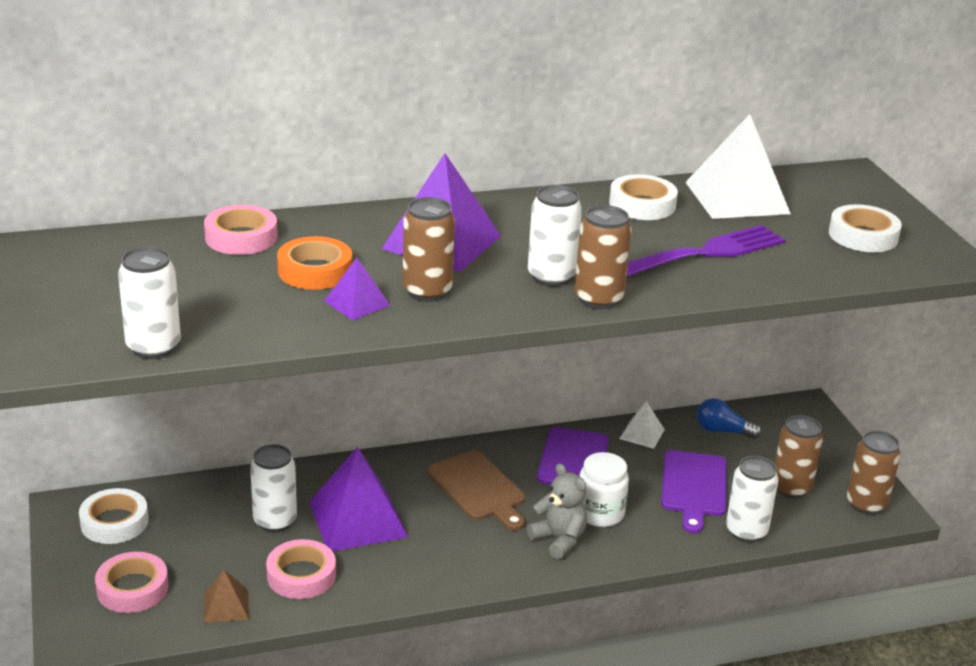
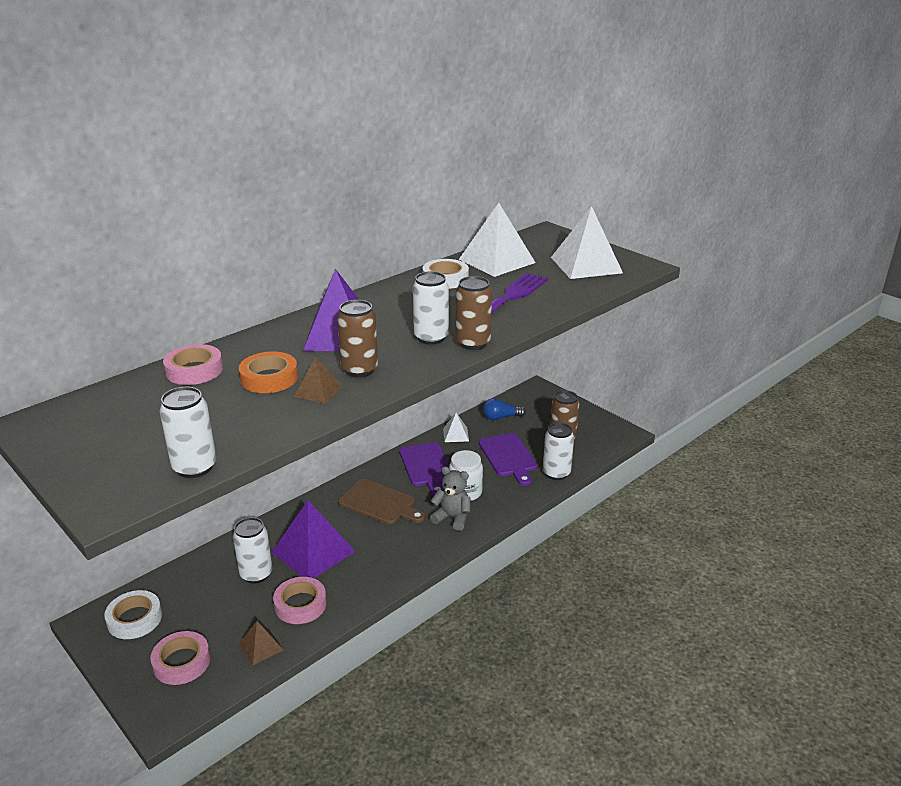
camera: 25 degrees left, 0 degrees up
(357, 303) = (318, 391): purple pyramid -> brown pyramid
(863, 236) = (586, 265): white tape -> white pyramid
(866, 504) = (608, 434): brown can -> none

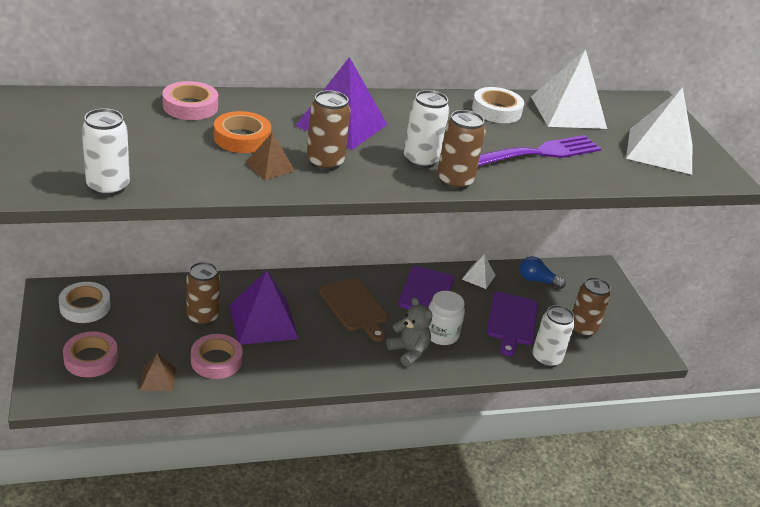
camera: 25 degrees right, 5 degrees up
(256, 574) = (202, 317): white can -> brown can

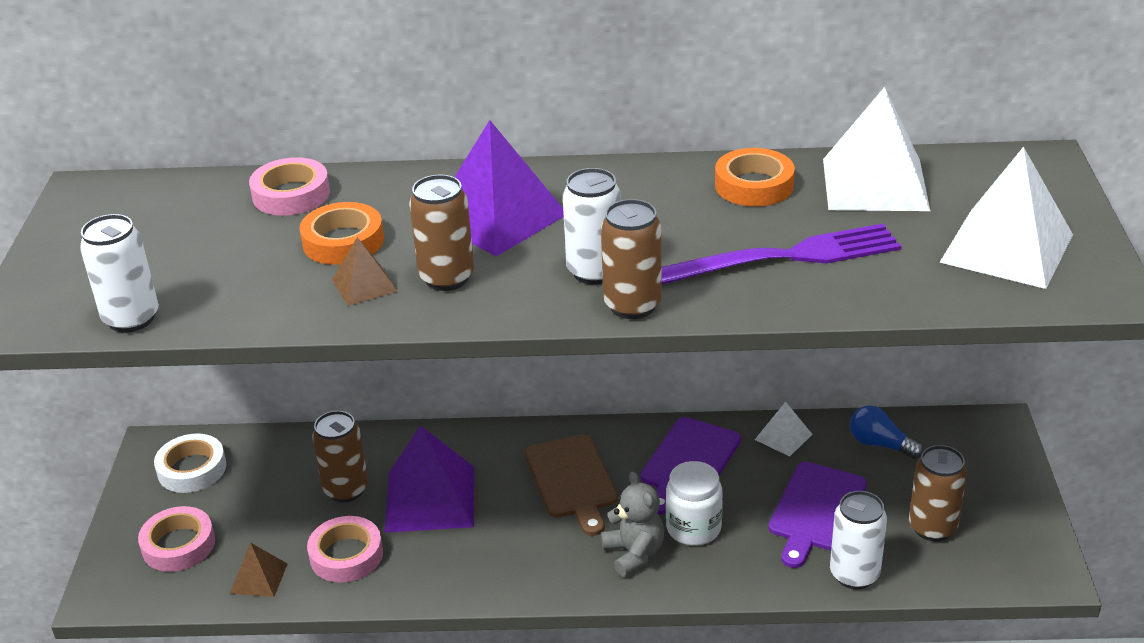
camera: 20 degrees right, 0 degrees up
(496, 110) = (754, 185): white tape -> orange tape

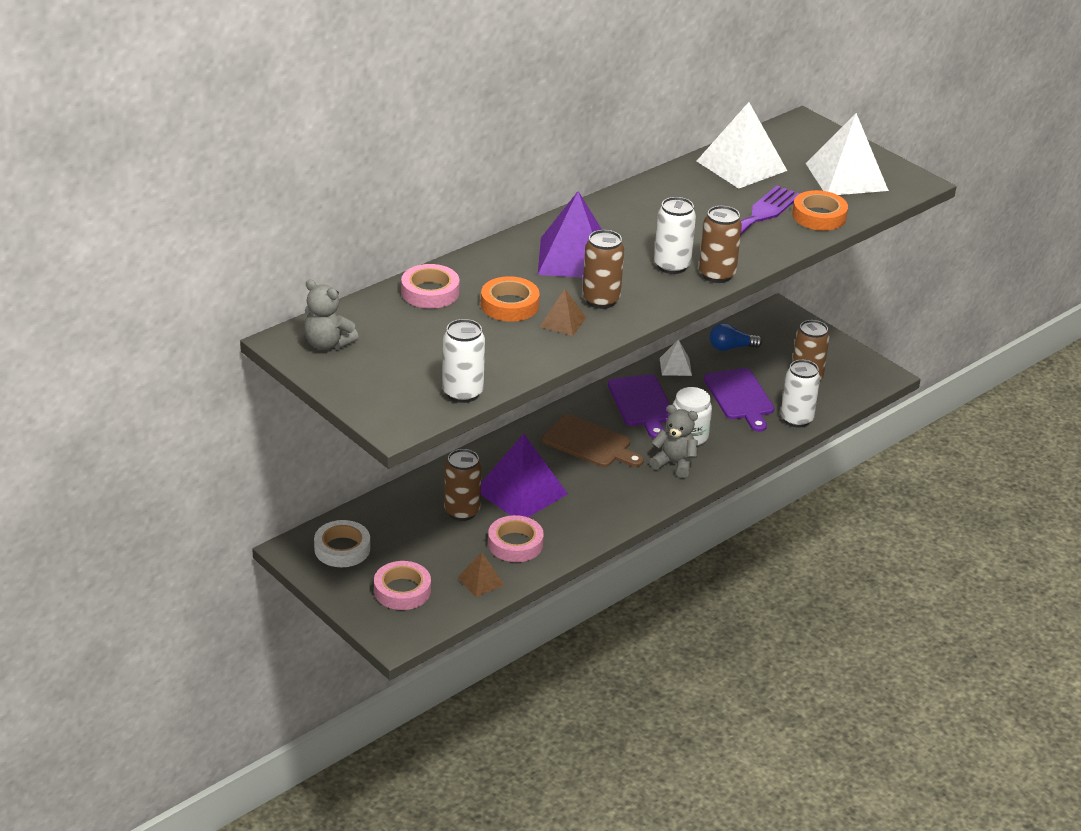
camera: 45 degrees left, 0 degrees up
(110, 207) = (327, 344): none -> grey teddy bear
(754, 185) = (682, 189): orange tape -> orange tape (819, 216)

